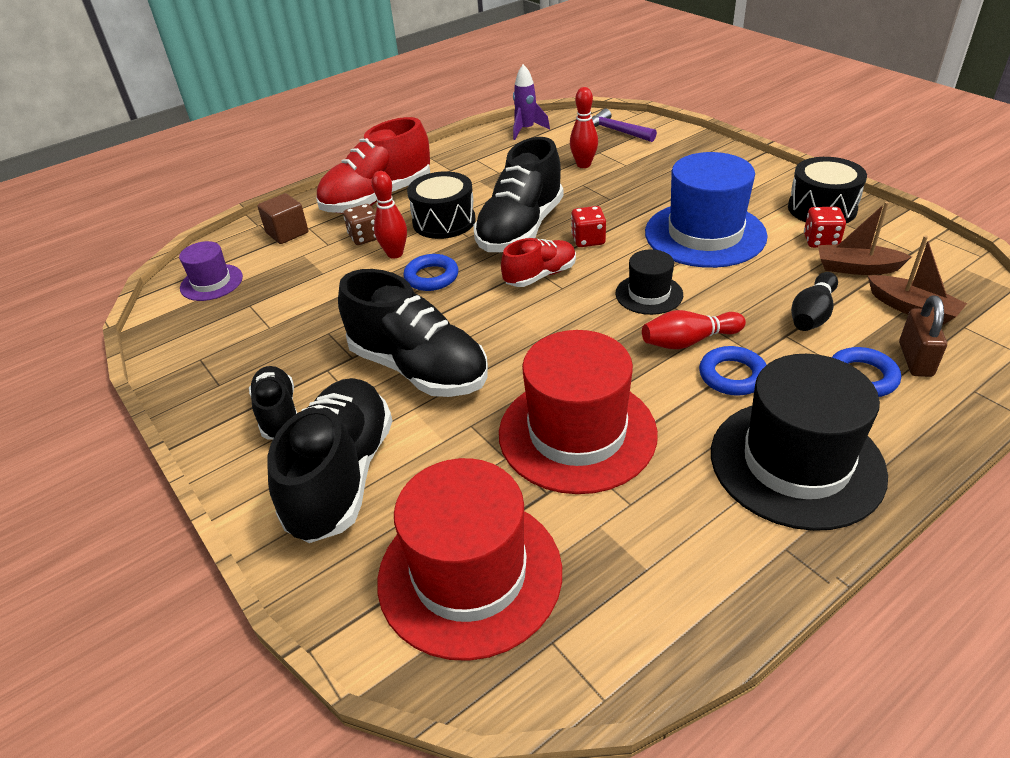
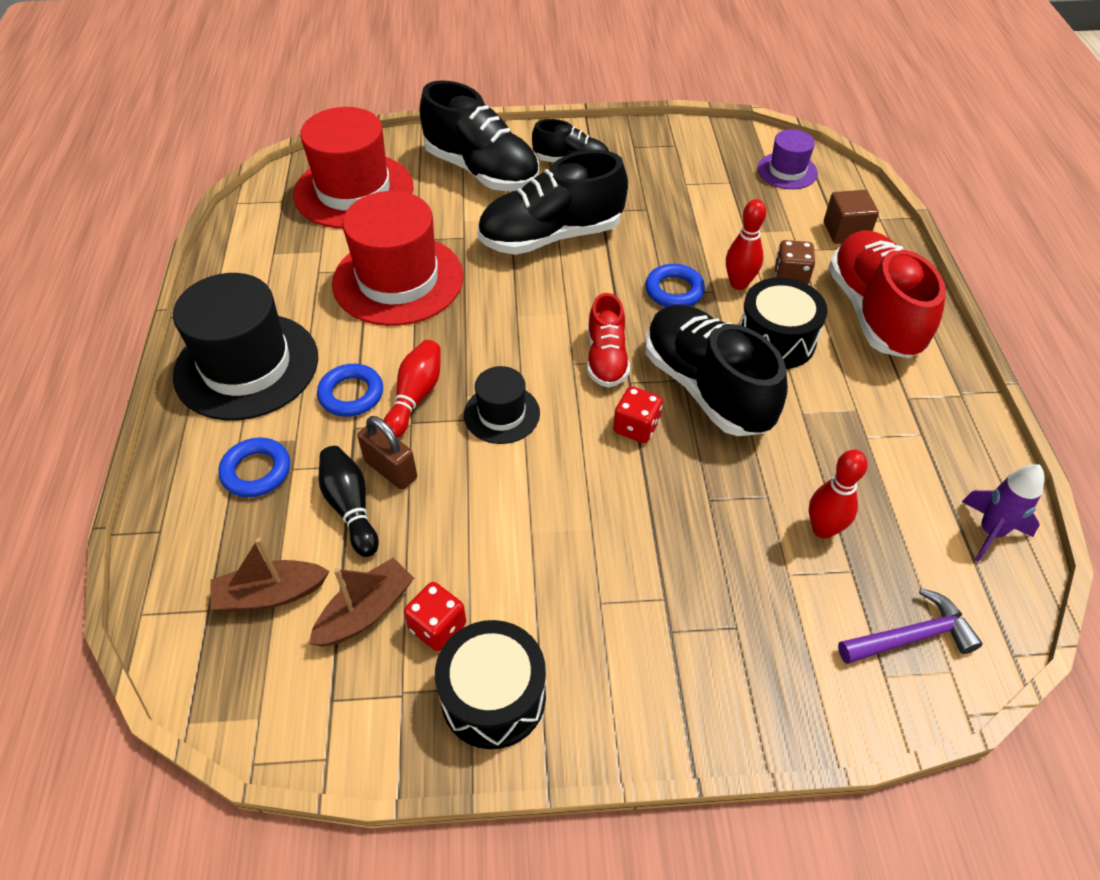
camera: 120 degrees right, 10 degrees up
(705, 234) = (554, 530): blue hat -> none
(915, 359) = (227, 526): brown padlock -> brown padlock (391, 469)

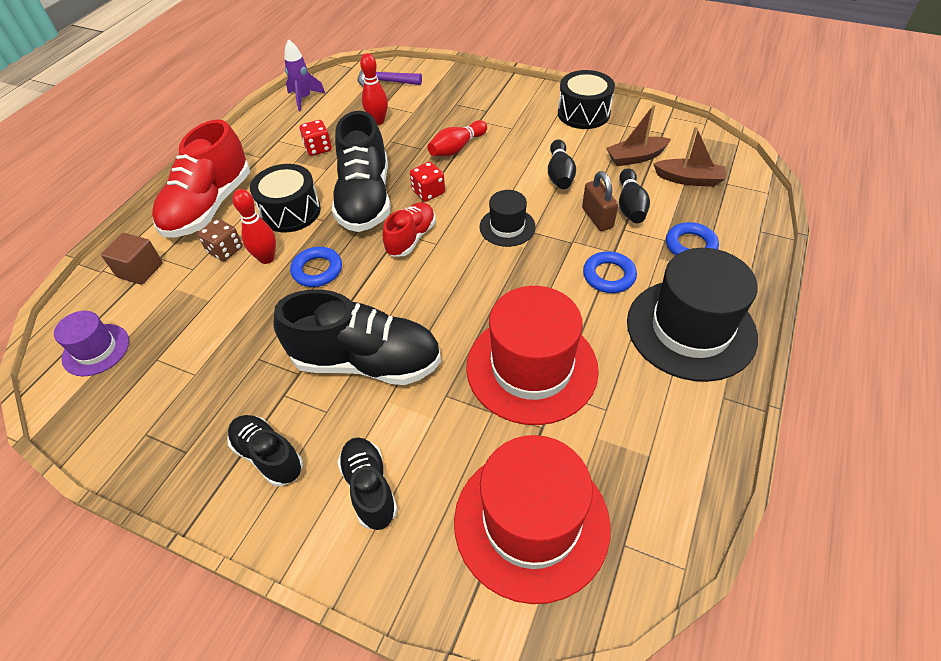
camera: 150 degrees left, 0 degrees up
(415, 397) = (561, 258): red bowling pin -> red bowling pin (457, 148)
(437, 627) = (599, 142): red dice -> red dice (318, 148)
(473, 528) = (559, 174): none -> black bowling pin
(482, 171) = (369, 488): black shoe -> black shoe, size x0.56

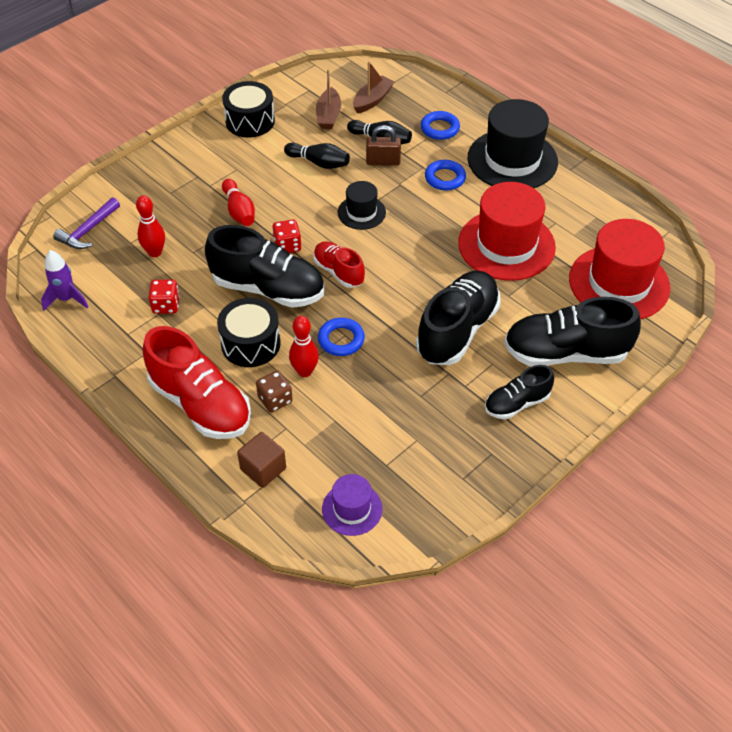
camera: 70 degrees left, 0 degrees up
(369, 488) = (565, 353): black shoe -> black shoe, size x1.78

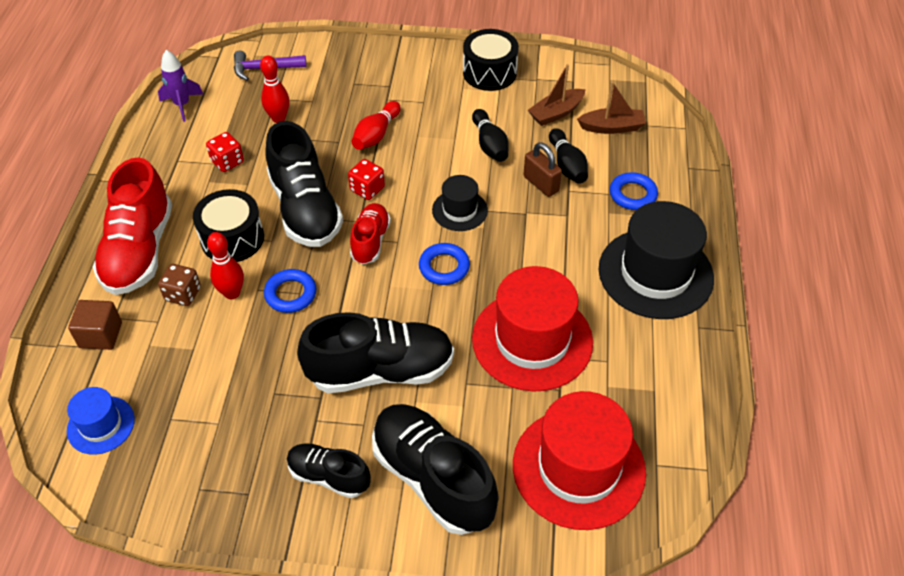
camera: 50 degrees right, 0 degrees up
(352, 509) = (101, 425): purple hat -> blue hat
(445, 178) = (570, 239): blue ring -> blue ring (444, 267)

